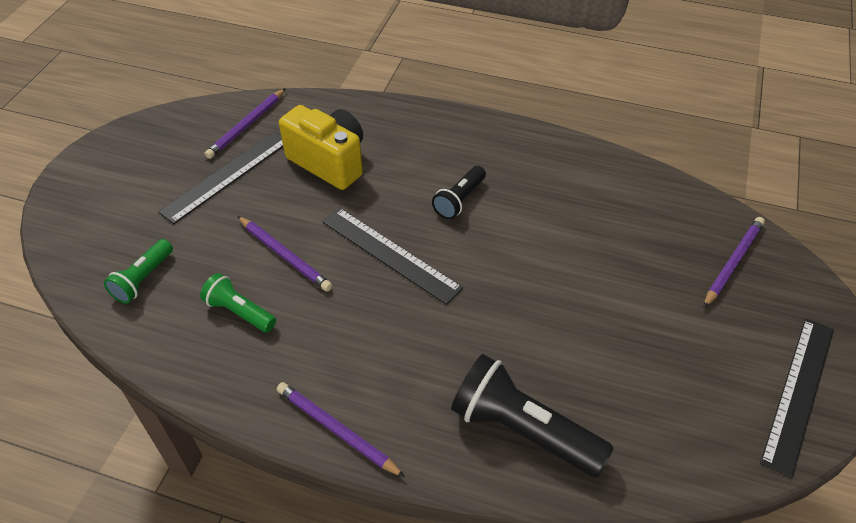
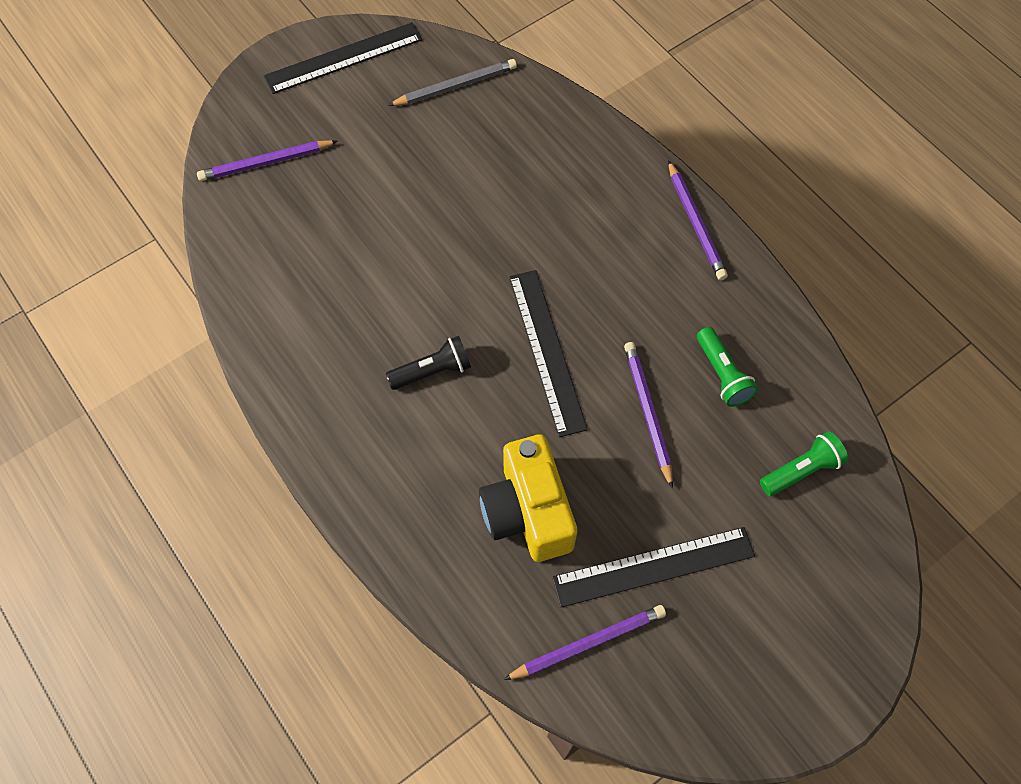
camera: 145 degrees left, 15 degrees up
(523, 429) = (558, 146): black flashlight -> none
(674, 431) = (455, 86): none -> grey pencil

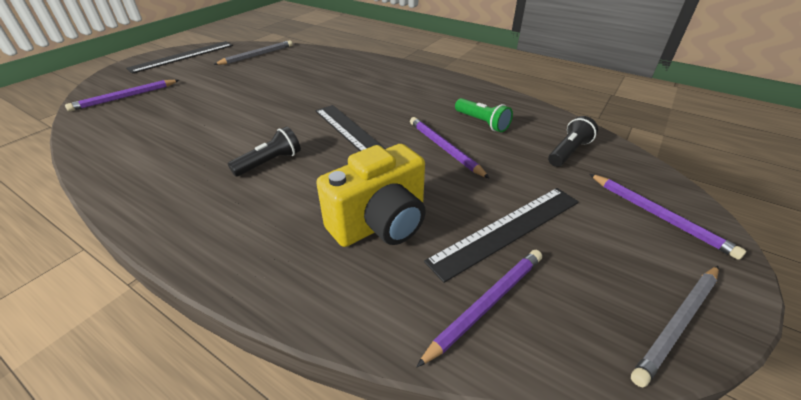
camera: 20 degrees left, 25 degrees down
(527, 512) = (380, 223): yellow camera -> yellow camera turned 90 degrees counterclockwise
(695, 223) = (424, 74): purple pencil -> purple pencil (658, 216)
(746, 722) = (677, 323): none -> grey pencil
(801, 470) = (568, 152): green flashlight -> black flashlight

